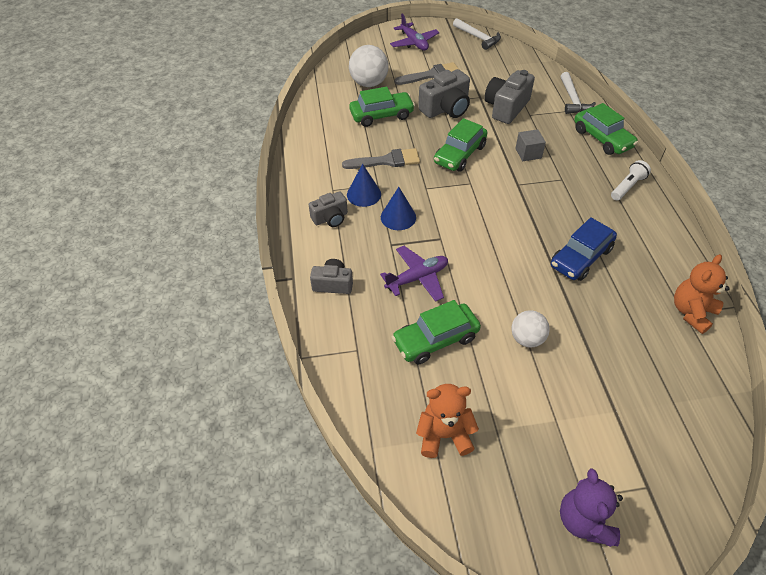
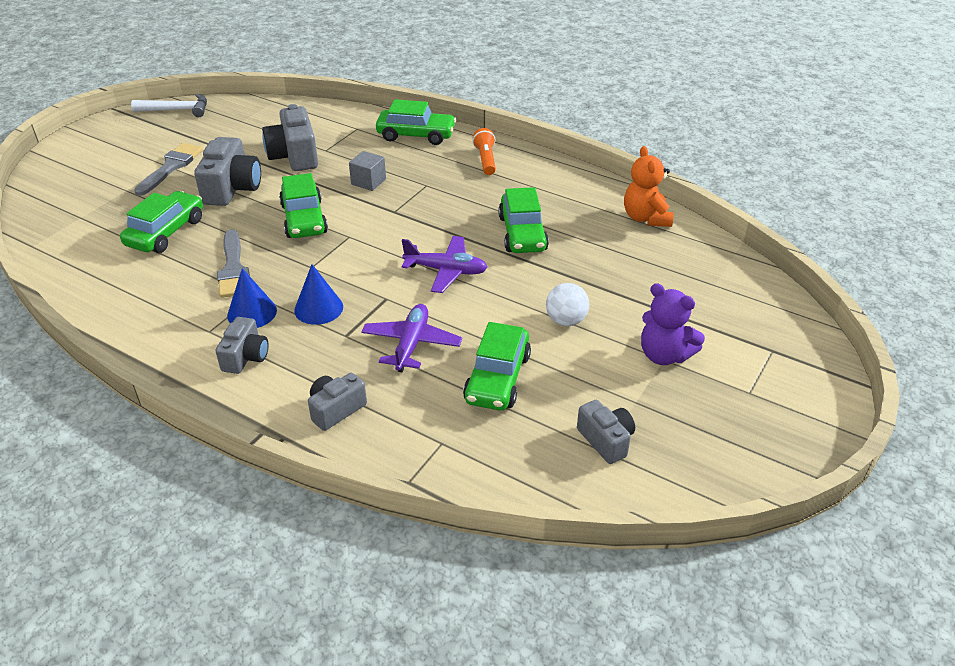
camera: 50 degrees left, 10 degrees down
(369, 83) = (105, 211): white ball -> none
(386, 161) = (233, 269): grey brush -> grey brush turned 135 degrees clockwise
(414, 43) = (106, 147): purple plane -> purple plane (446, 271)
(444, 435) = (606, 440): orange teddy bear -> grey camera
(573, 99) = (348, 118): white hammer -> none
(580, 257) = (522, 233): blue car -> green car
(584, 521) = (769, 406): purple teddy bear -> purple teddy bear (664, 355)
(627, 187) = (485, 160): white flashlight -> orange flashlight

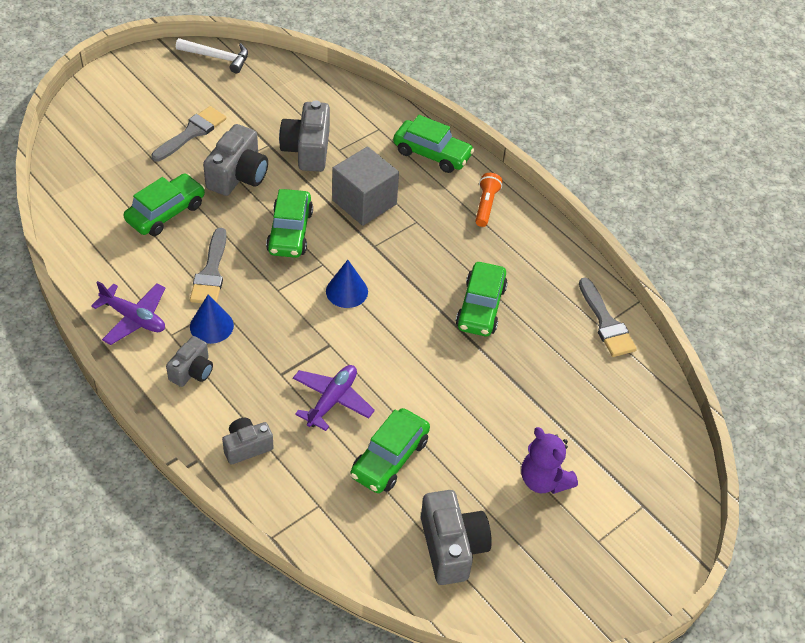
camera: 15 degrees right, 10 degrees up
(318, 308) = (268, 338): blue cone -> blue cone (347, 291)
(368, 181) = (364, 202): grey cube -> grey cube, size x1.85
(446, 271) = (393, 330): purple plane -> purple plane (134, 318)
(566, 320) = (475, 417): white ball -> none
(606, 440) = (452, 547): grey camera -> grey camera, size x1.63
(646, 218) = (606, 323): orange teddy bear -> grey brush

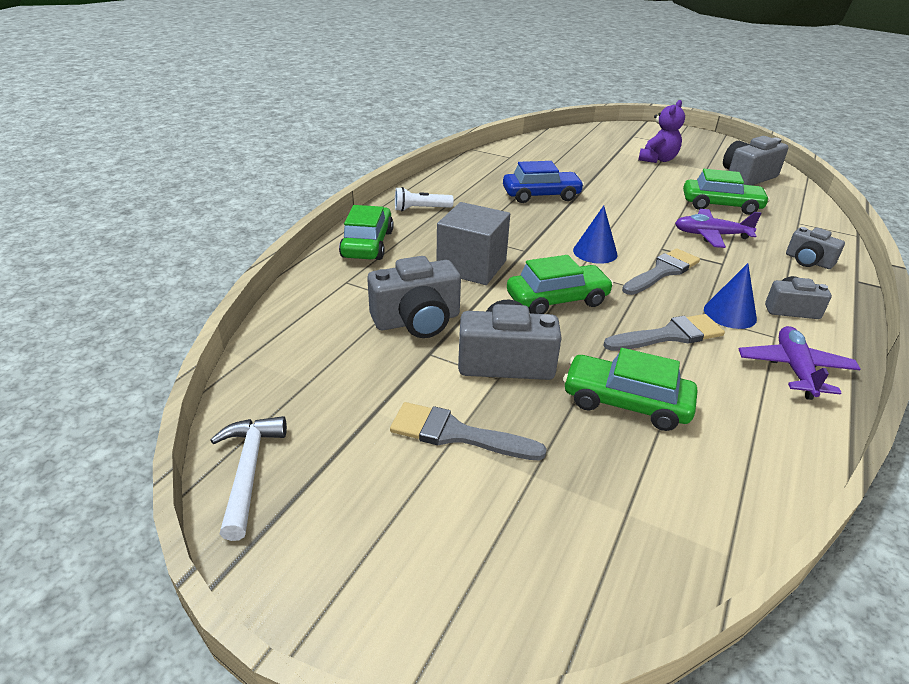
camera: 110 degrees left, 15 degrees down
(481, 307) = (541, 195): green car -> blue car
(486, 205) = (421, 209): orange flashlight -> white flashlight
(606, 323) = (504, 155): grey brush -> grey brush (662, 271)

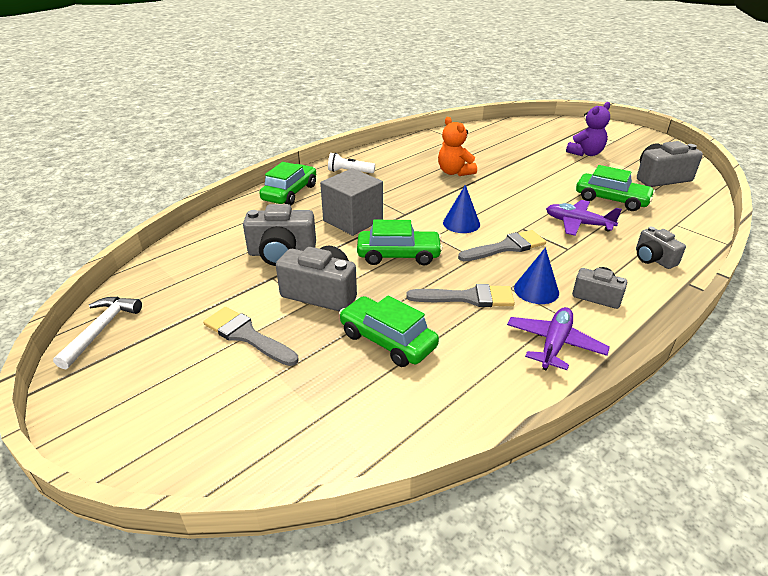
camera: 20 degrees right, 0 degrees up
(541, 195) = (454, 172): blue car -> orange teddy bear

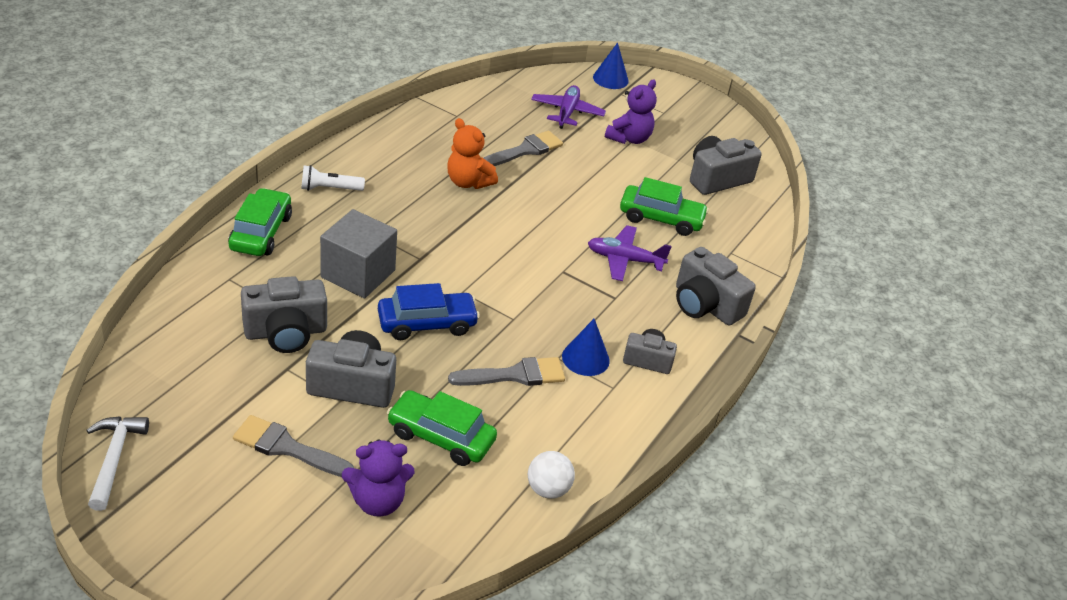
camera: 20 degrees left, 5 degrees up
(311, 390) = (378, 501): none -> purple teddy bear
(398, 255) = (427, 323): green car -> blue car
(461, 223) = (491, 269): blue cone -> blue cone (610, 79)
(484, 398) = (548, 489): none -> white ball
(506, 247) = (547, 301): grey brush -> grey brush (525, 150)
(554, 344) = (608, 423): purple plane -> purple plane (567, 112)
(653, 259) = (705, 305): grey camera -> grey camera, size x1.63

